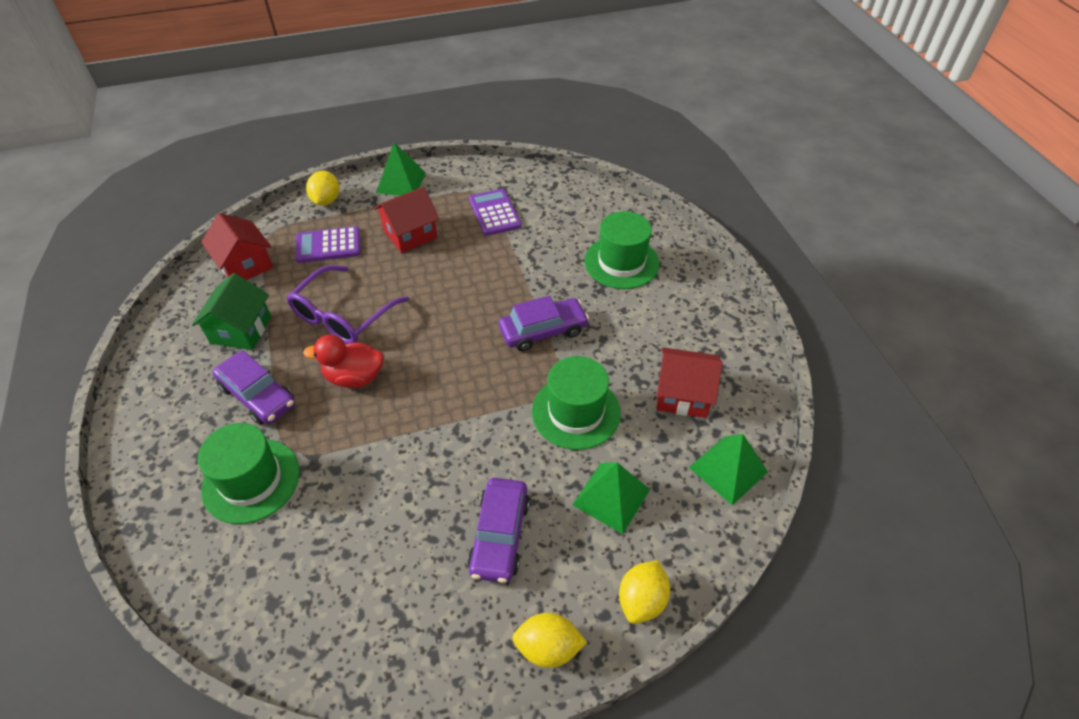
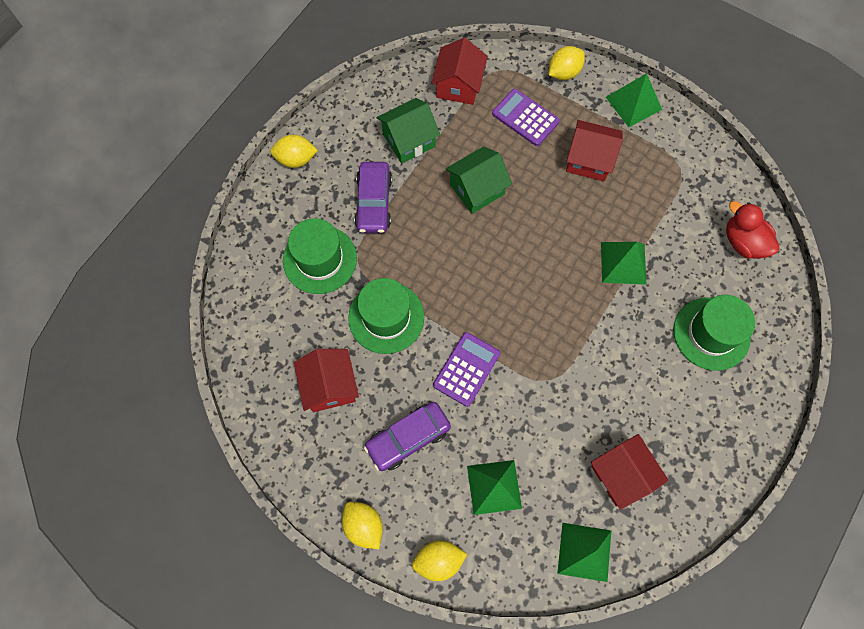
camera: 50 degrees right, 20 degrees up
(137, 426) = (296, 159): none -> yellow lemon
(343, 316) = (477, 189): purple glasses -> green house
(354, 377) = (438, 245): red duck -> red duck (743, 242)
(378, 569) = (329, 386): none -> red house
(494, 213) = (670, 197): purple calculator -> purple calculator (466, 369)
(512, 272) = (623, 263): none -> green pyramid
(543, 331) = (588, 332): purple car -> none
(576, 412) = (539, 411): green hat -> green hat (386, 317)

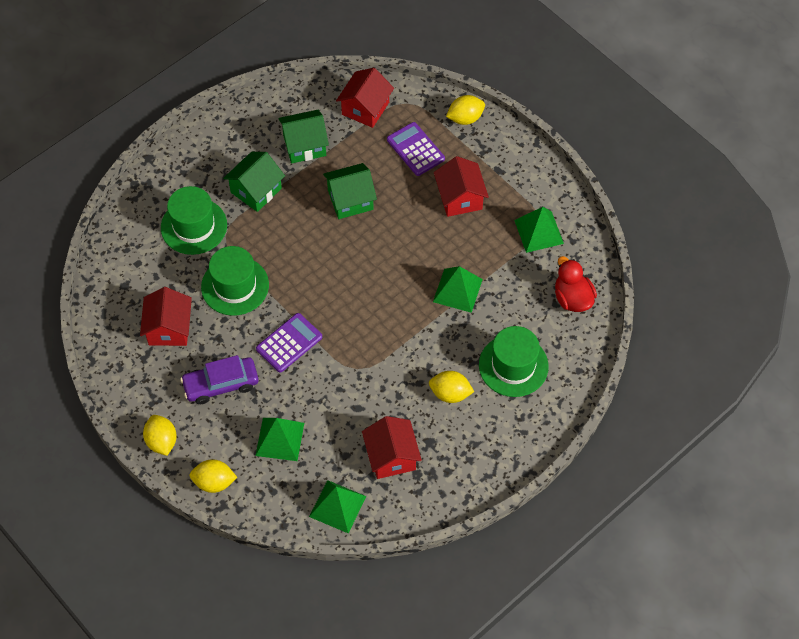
camera: 15 degrees right, 10 degrees down
(296, 159) = (200, 139): yellow lemon -> yellow lemon (450, 393)
(374, 202) = (256, 190): purple car -> green house
(589, 160) = (460, 198): red house -> red house turned 45 degrees clockwise
(633, 103) = (519, 158): green pyramid -> green pyramid (539, 232)

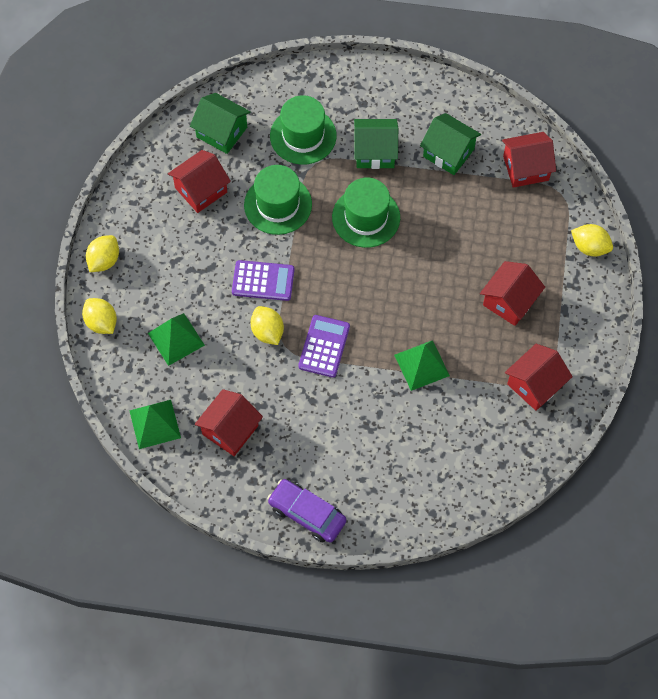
camera: 50 degrees right, 5 degrees up
(221, 384) = (186, 262): purple car -> purple car (307, 514)
(350, 200) = (430, 224): green house -> green house (222, 132)
(415, 149) = (523, 234): purple calculator -> purple calculator (324, 346)
(450, 393) = (323, 431): yellow lemon -> yellow lemon (267, 332)
(513, 366) = (391, 459): green hat -> green hat (366, 217)
(539, 232) = (535, 384): green pyramid -> red house
(572, 298) = (496, 458): red duck -> none

